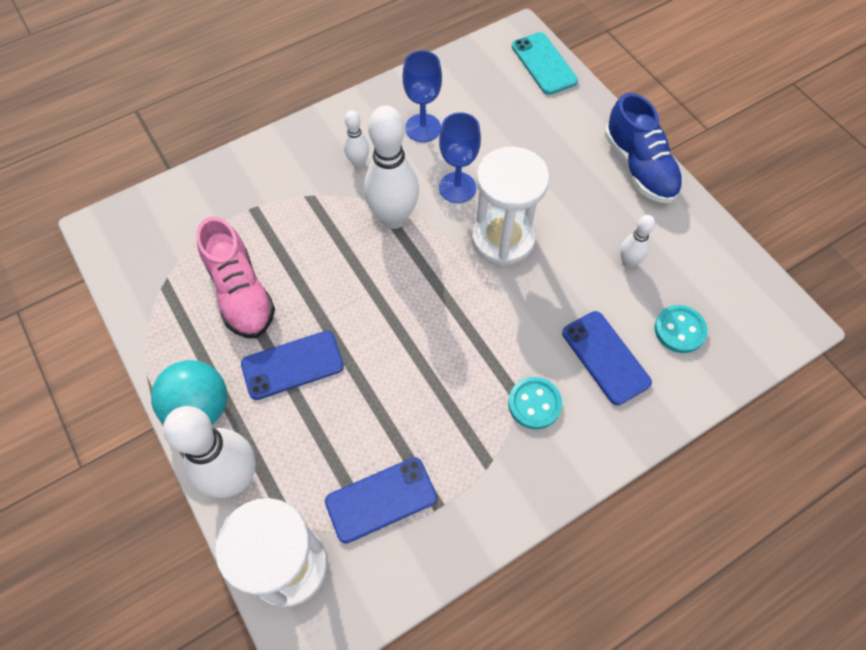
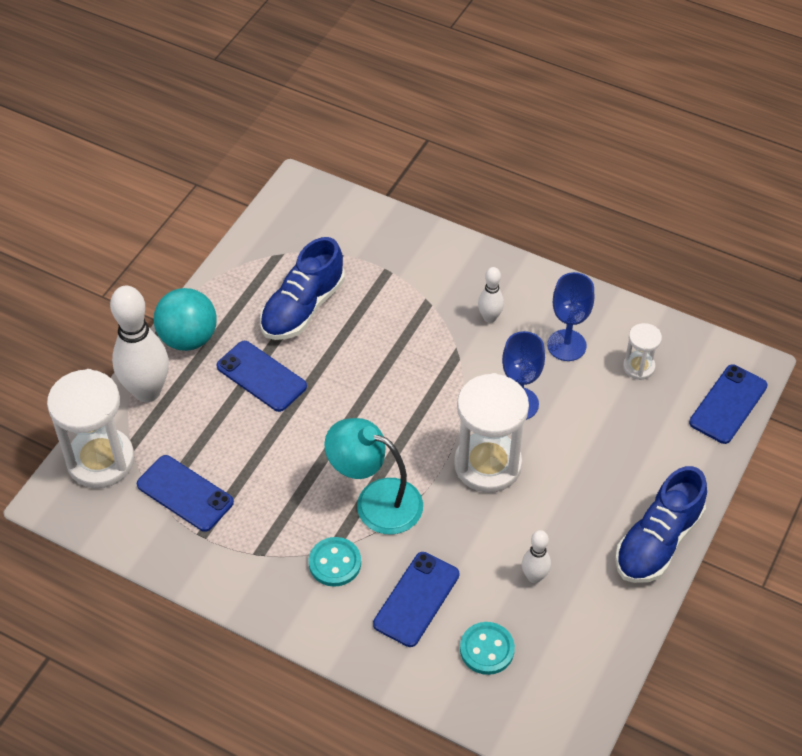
camera: 60 degrees right, 10 degrees down
(241, 293) = (303, 308): pink shoe -> blue shoe
(394, 218) = (450, 373): white bowling pin -> none
(475, 96) = (638, 367): none -> white hourglass
(489, 338) = (376, 501): none -> turquoise lamp
(544, 64) = (728, 404): turquoise phone -> blue phone

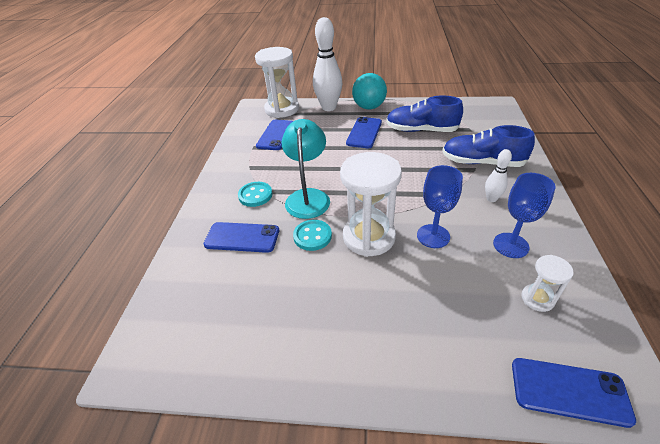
camera: 70 degrees right, 10 degrees down
(487, 649) = (212, 287): turquoise button -> turquoise button (312, 236)
(534, 577) = (285, 295): white bowling pin -> none
(658, 541) = (363, 376): blue shoe -> blue shoe (482, 162)

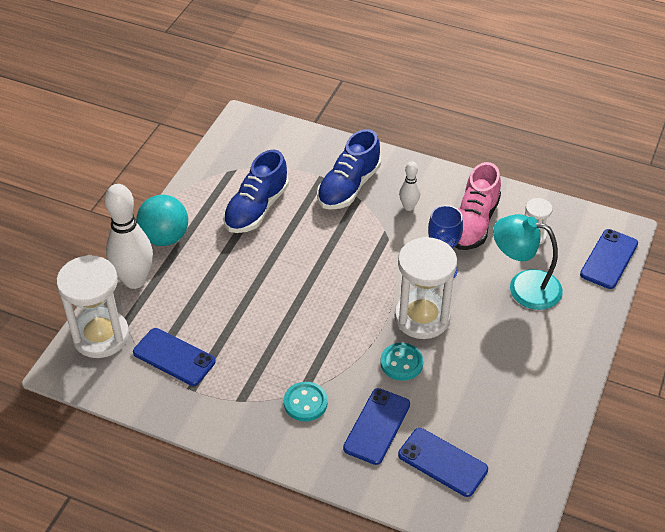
camera: 75 degrees left, 5 degrees up
(308, 197) = (333, 352): turquoise lamp -> turquoise lamp (524, 287)
(364, 133) = (228, 262): blue phone -> blue phone (442, 462)
(510, 245) = (473, 223): blue goblet -> pink shoe

